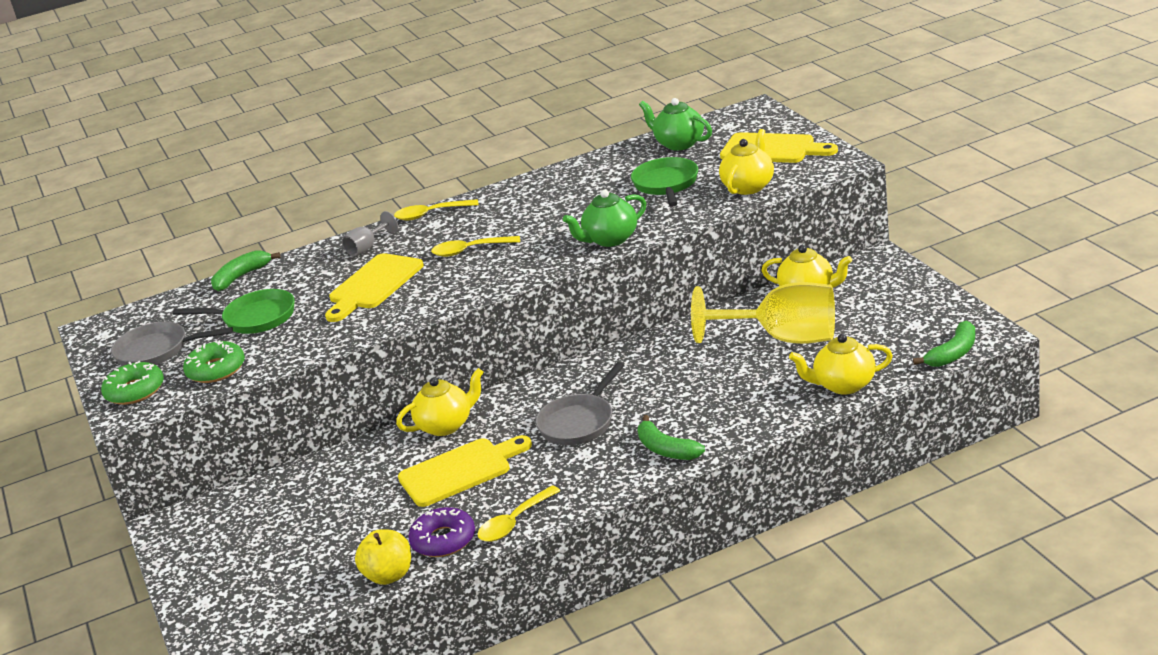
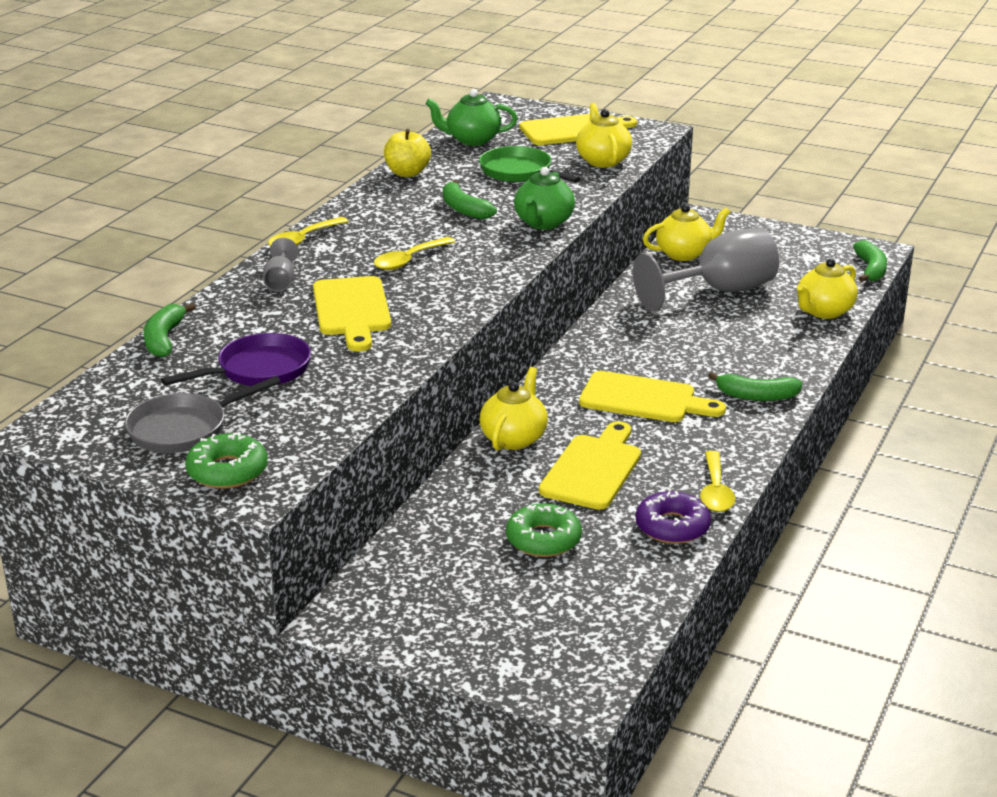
camera: 45 degrees left, 0 degrees up
(216, 369) = (299, 425): green donut -> green donut (543, 539)
(255, 318) = (258, 370): green pan -> purple pan
(389, 575) = (668, 572): yellow apple -> yellow apple (407, 173)
(573, 212) = (464, 209): none -> green banana
(579, 422) = (643, 399): grey pan -> yellow cutting board
(784, 338) = (719, 291): yellow goblet -> grey goblet

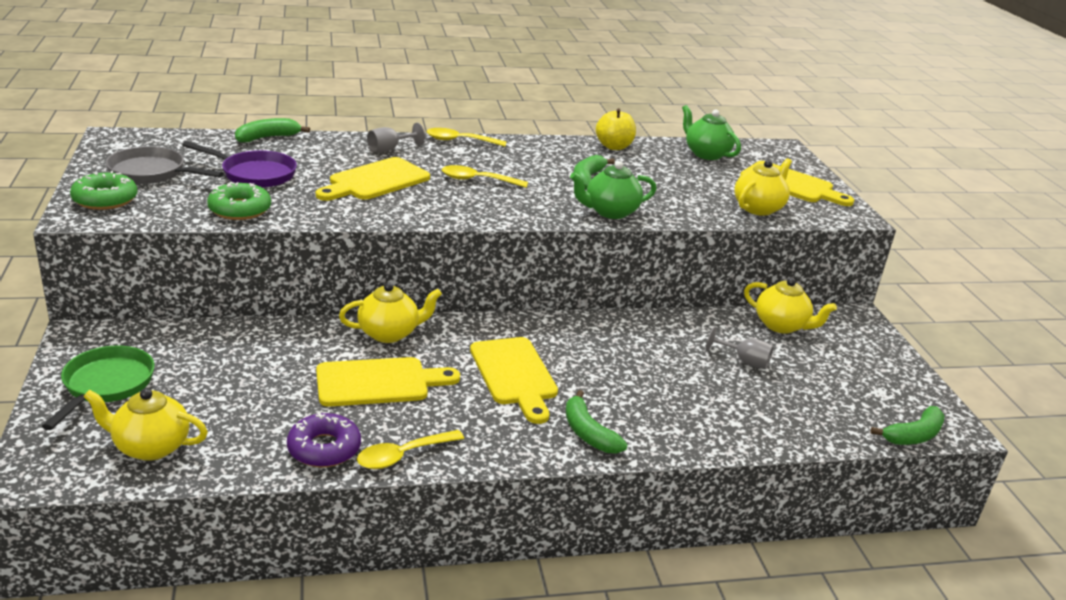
camera: 50 degrees right, 0 degrees up
(519, 172) = (681, 183): green pan -> green pan (106, 385)
(543, 539) = (252, 390): green donut -> green donut (240, 209)
(719, 291) = (744, 361): grey goblet -> grey goblet, size x0.44
(823, 311) = (791, 429): yellow teapot -> yellow teapot (150, 447)

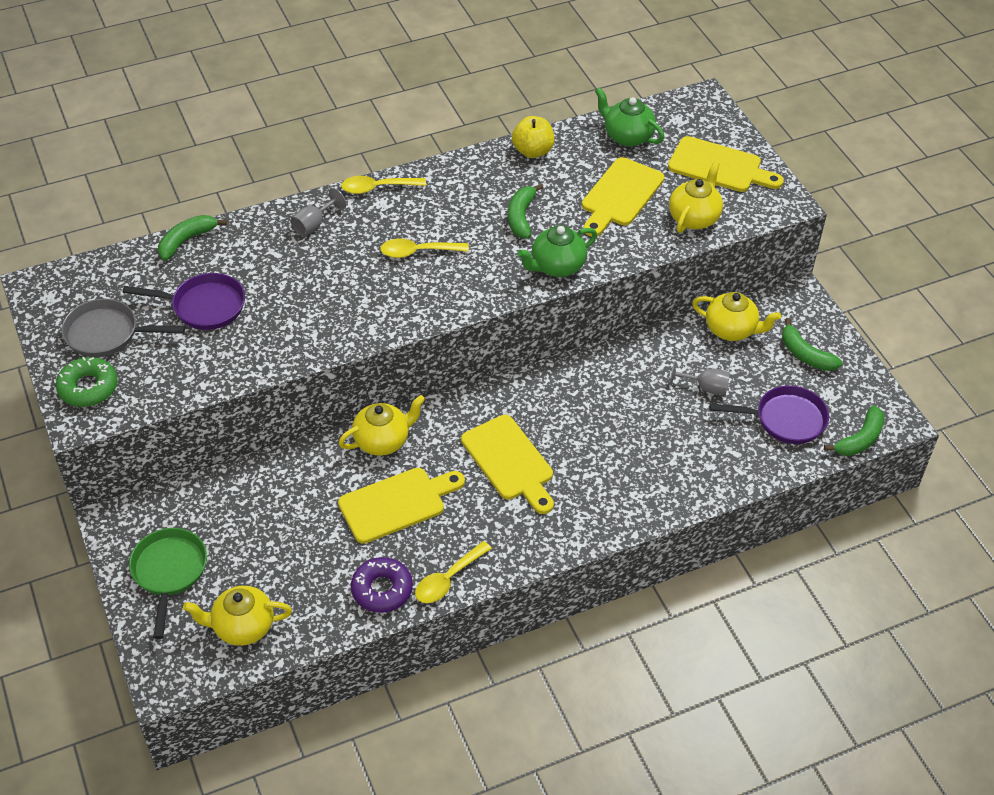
camera: 10 degrees left, 20 degrees up
(240, 209) = (217, 366): green donut -> none
(375, 181) = (322, 282): yellow cutting board -> yellow cutting board (620, 195)
(588, 433) = (590, 512): green banana -> green banana (805, 354)
(828, 402) = (785, 419): none -> purple pan

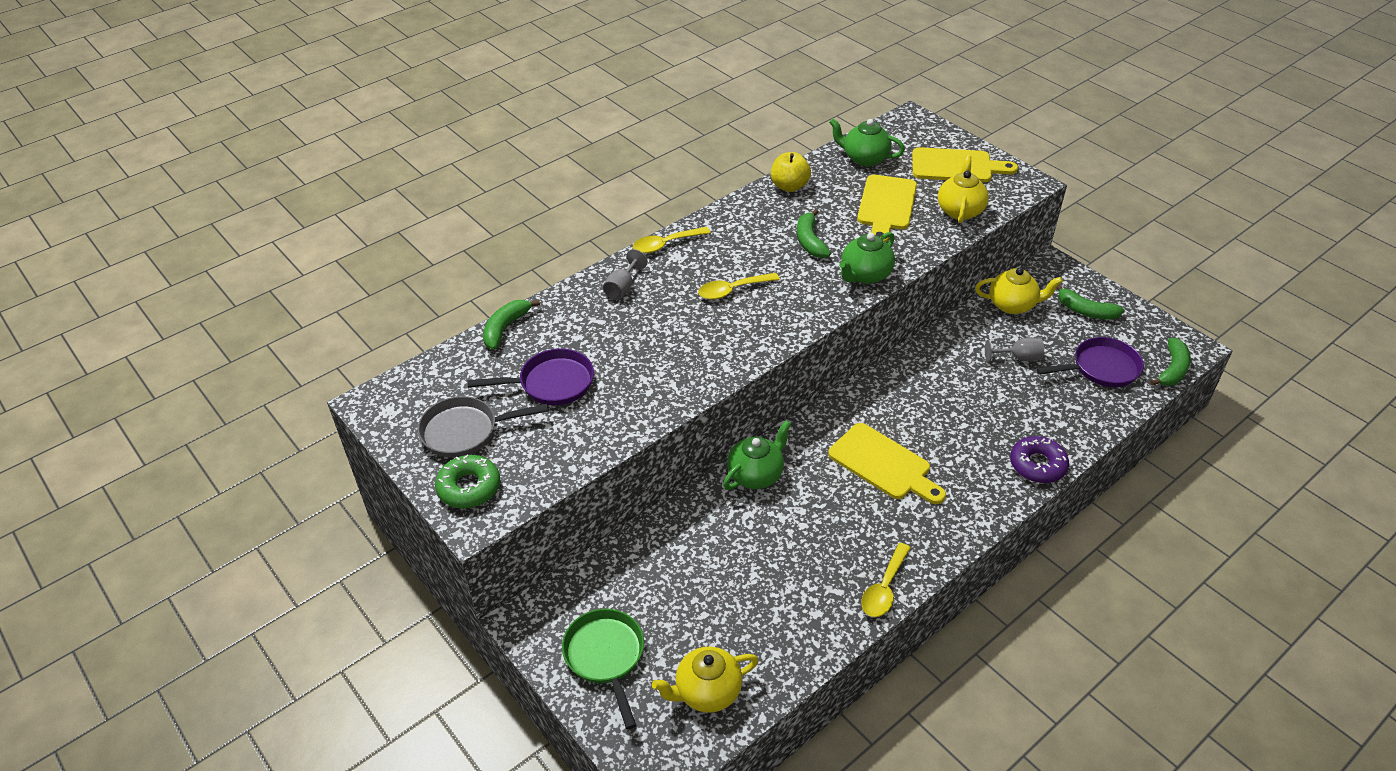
camera: 15 degrees left, 5 degrees down
(382, 589) = (826, 615): purple donut -> purple donut (1037, 465)
(383, 440) = (756, 474): yellow teapot -> green teapot
(396, 504) = (799, 529): yellow cutting board -> none

